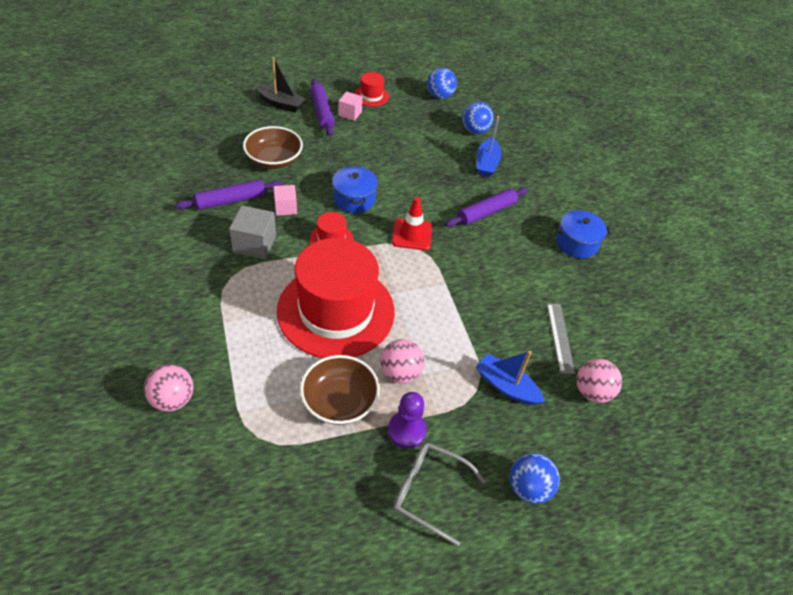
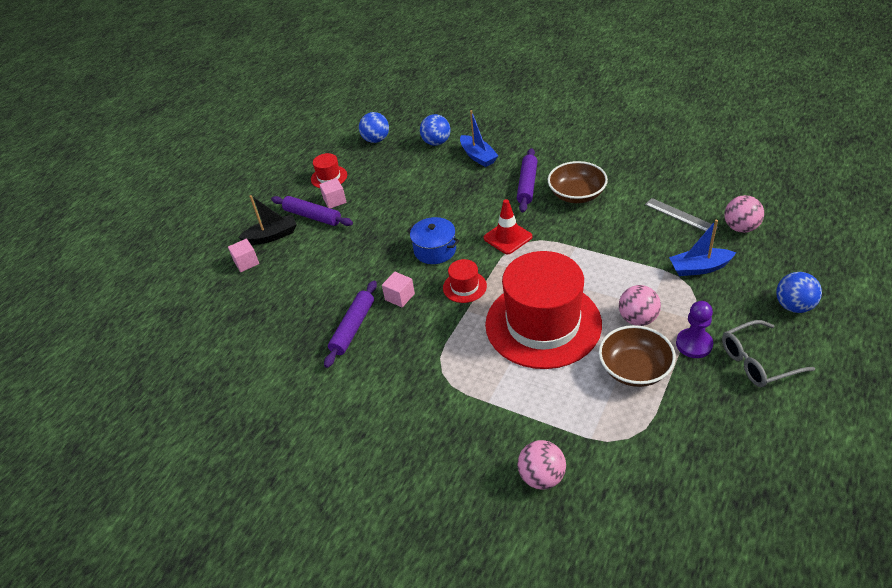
camera: 35 degrees left, 5 degrees down
(243, 107) = (246, 262): none -> pink cube
(254, 244) = (420, 337): grey cube -> none
(274, 160) = (335, 275): brown bowl -> brown bowl (576, 194)
(576, 243) = (604, 157): blue pot -> none

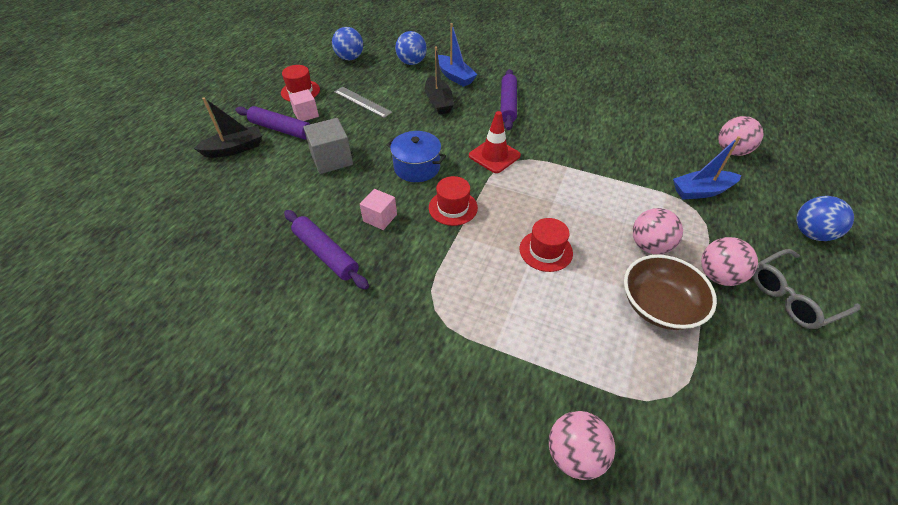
camera: 10 degrees left, 5 degrees up
(246, 262) = (203, 177): pink cube -> none
(353, 328) = (326, 253): purple rolling pin -> purple rolling pin turned 60 degrees counterclockwise
(358, 244) = (331, 159): none -> grey cube
(460, 184) = (438, 102): none -> black boat
(543, 324) = (546, 251): red hat -> red hat, size x0.41
(576, 194) = (559, 115): brown bowl -> none
(680, 216) = (668, 138): grey ruler -> grey ruler (362, 102)
(694, 344) = (718, 276): purple pawn -> pink ball

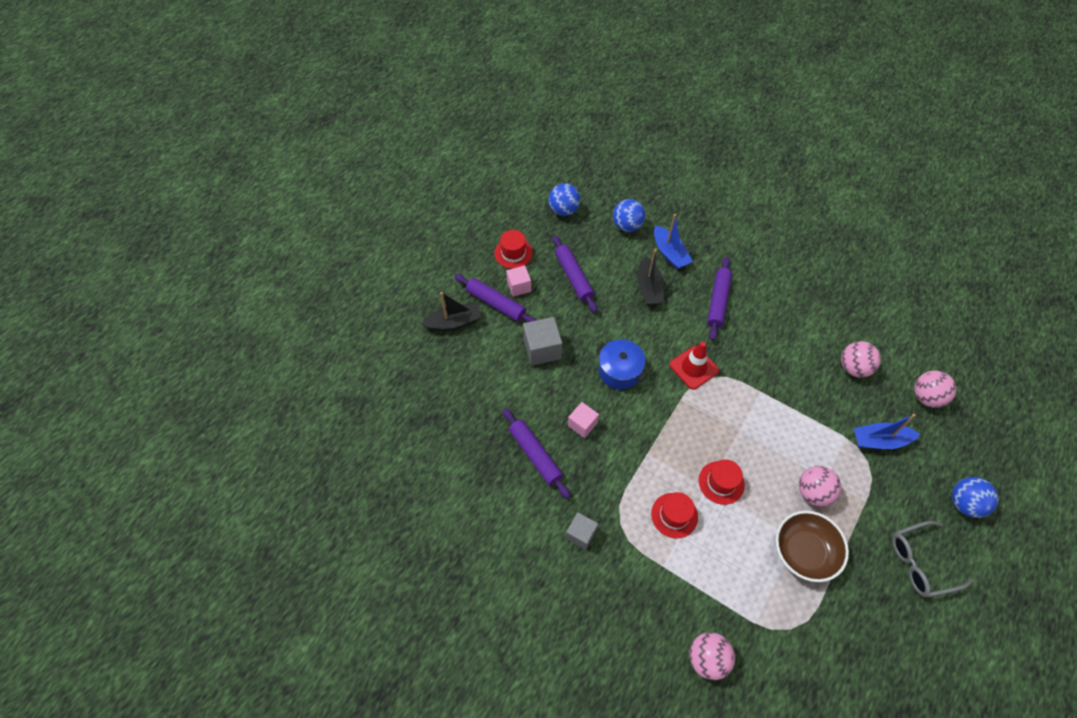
camera: 10 degrees right, 10 degrees up
(362, 102) = (573, 277): grey ruler -> purple rolling pin
(386, 328) = (581, 534): none -> grey cube
(453, 207) = (647, 423): red hat -> red hat (674, 515)
(718, 276) = (863, 532): pink ball -> pink ball (853, 368)

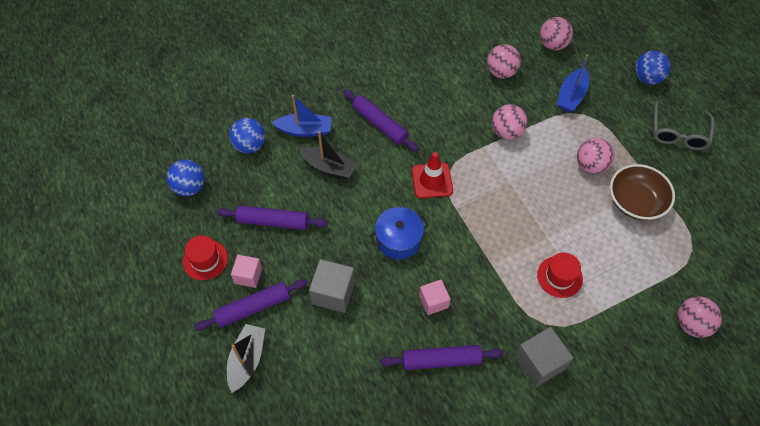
camera: 60 degrees left, 0 degrees up
(581, 534) = (539, 363): grey cube -> grey cube, size x1.54
(721, 482) = (549, 224): red hat -> none
(791, 403) = (506, 132): none -> pink ball

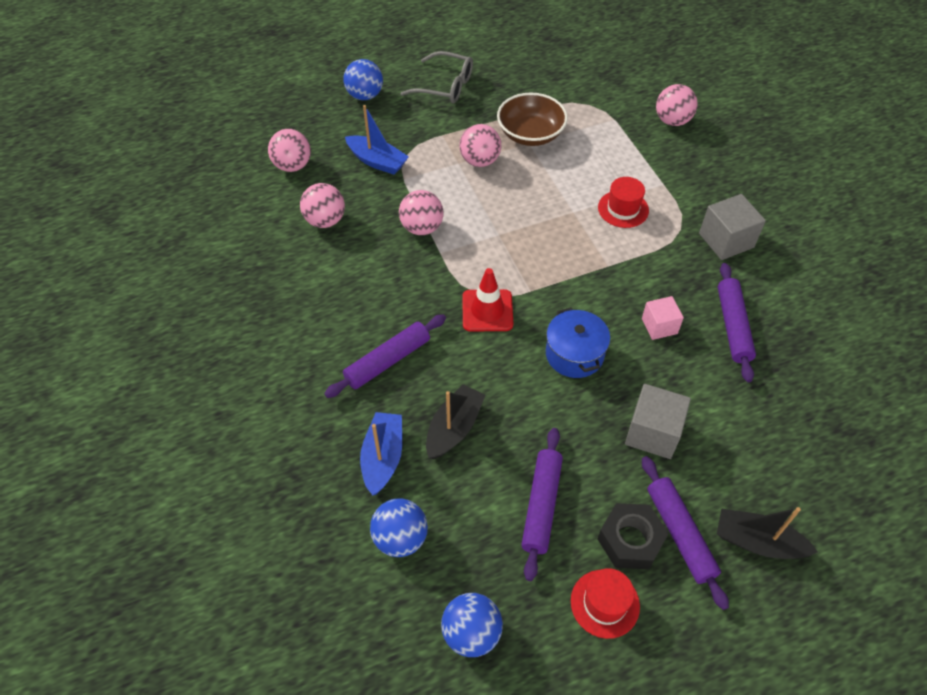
camera: 85 degrees left, 5 degrees down
(248, 276) = (630, 540): pink cube -> black nut

